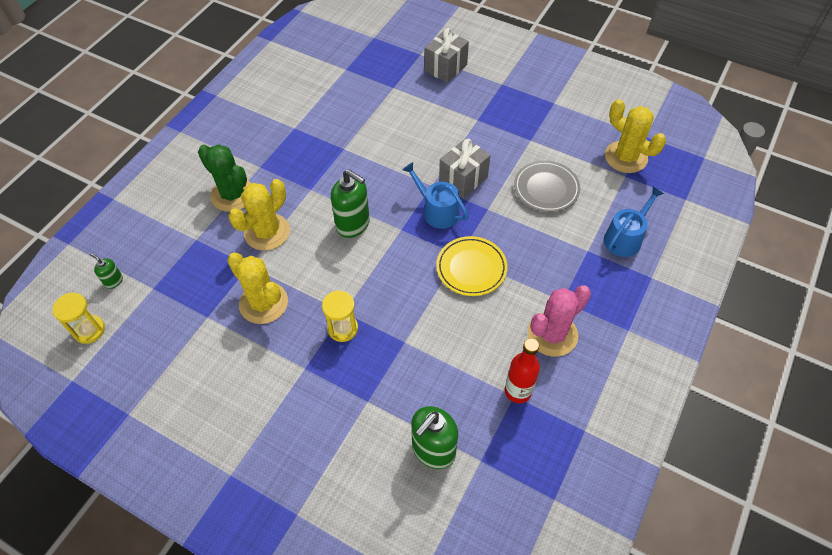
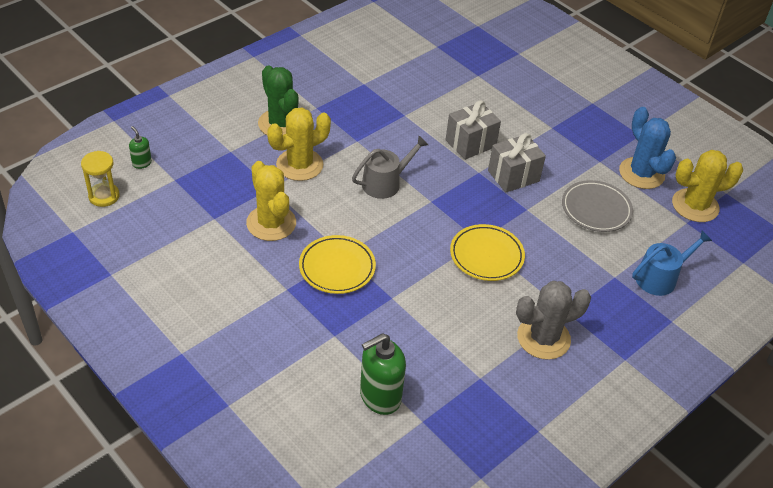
camera: 15 degrees right, 10 degrees down
(342, 328) = (337, 267): yellow hourglass -> yellow plate
(353, 224) = (385, 183): green soap dispenser -> grey watering can
(437, 211) = (474, 196): blue watering can -> none
(445, 68) = (539, 72): grey gift -> grey gift (470, 143)
(518, 391) = (486, 375): red bottle -> none
(552, 334) = (543, 338): pink cactus -> grey cactus
(570, 140) = (641, 173): none -> blue cactus
(626, 157) = (695, 206): yellow cactus -> yellow cactus turned 75 degrees counterclockwise

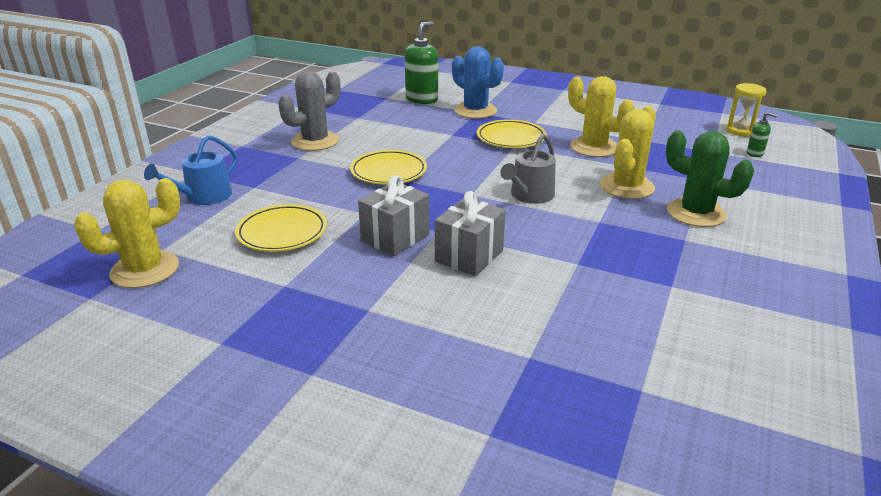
camera: 160 degrees right, 15 degrees down
(596, 209) = (282, 233): grey plate -> yellow plate
(641, 173) = (220, 287): blue cactus -> blue cactus (475, 111)

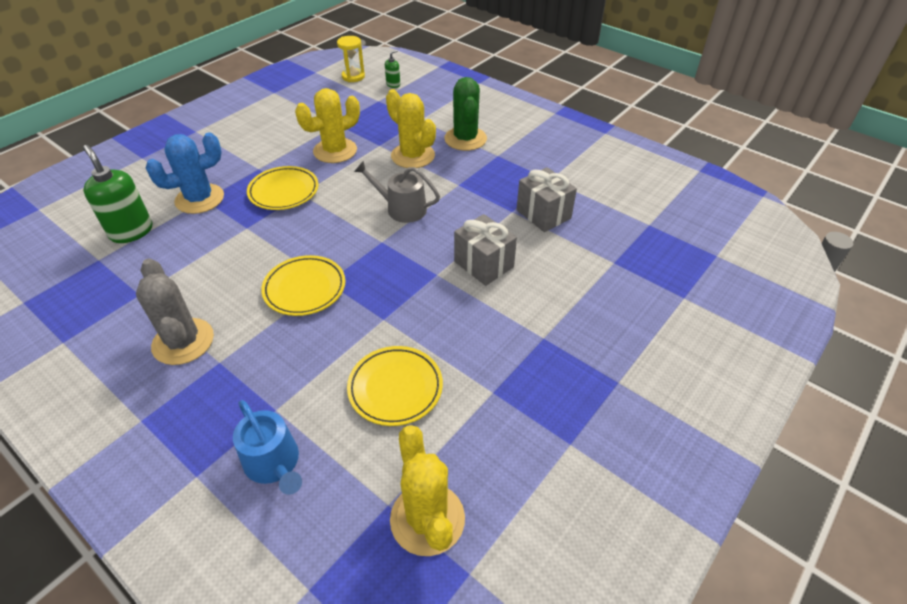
camera: 75 degrees left, 15 degrees up
(395, 238) = (438, 304): grey gift -> grey gift (543, 214)
(529, 195) = (401, 208): grey watering can -> grey watering can turned 150 degrees clockwise
(696, 213) = (465, 139): green cactus -> green cactus turned 60 degrees counterclockwise

